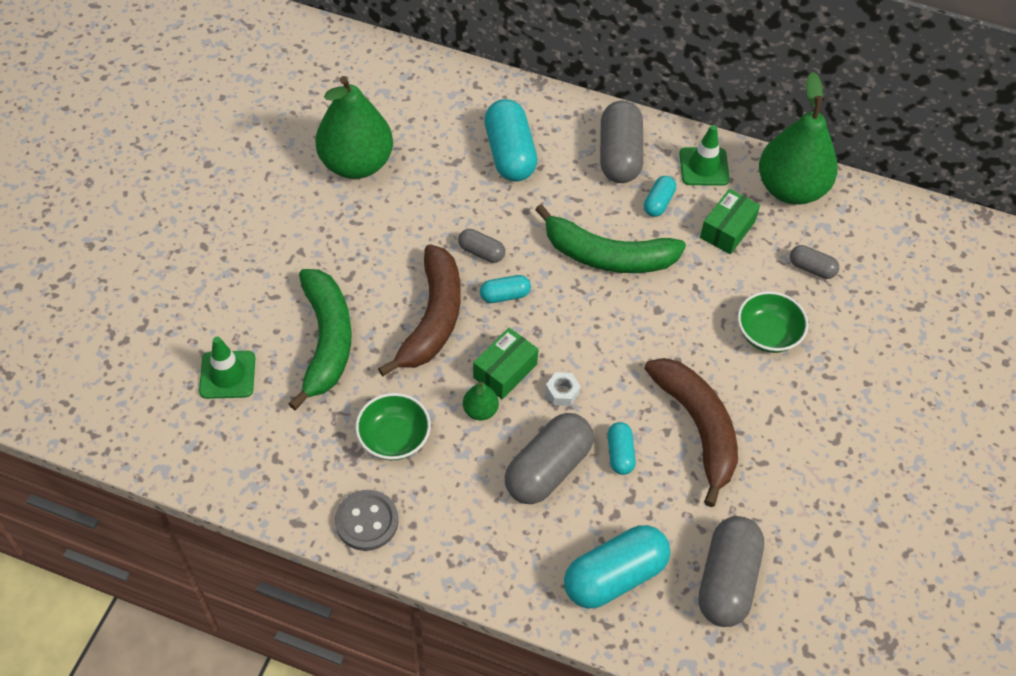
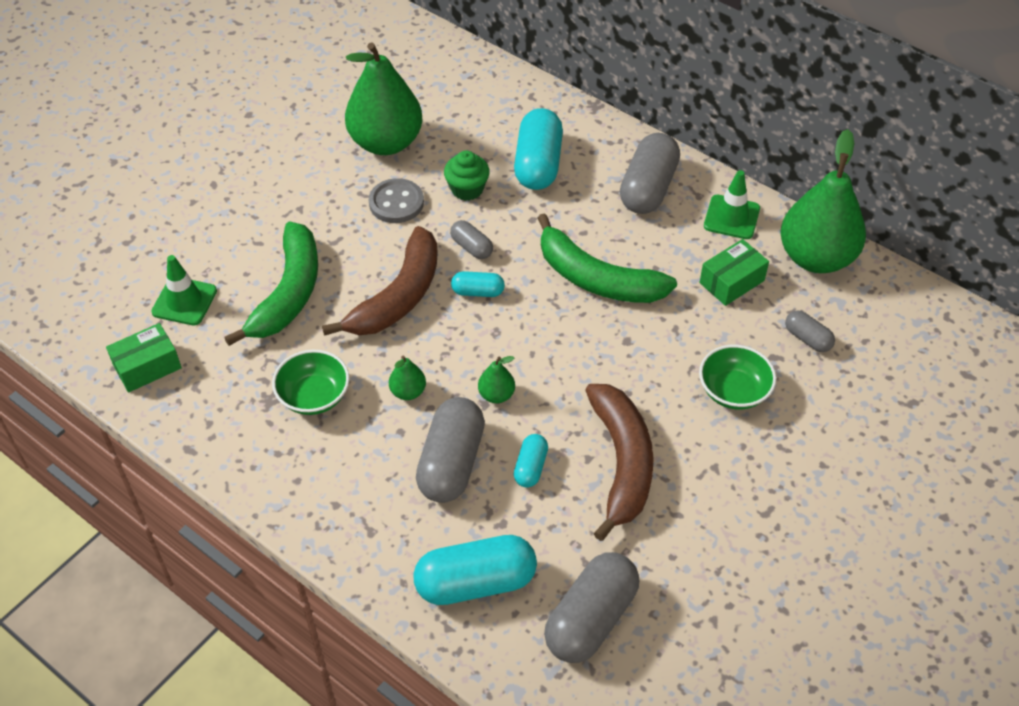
camera: 20 degrees right, 5 degrees down
(367, 521) = (255, 465): grey button -> grey button (396, 203)
(453, 194) = (467, 189): none -> green cupcake
(505, 371) = (448, 361): green box -> green box (147, 367)
(548, 469) = (451, 463): grey capsule -> grey capsule turned 45 degrees counterclockwise
(562, 392) = (496, 395): white nut -> green pear
(658, 203) = (670, 241): turquoise capsule -> none

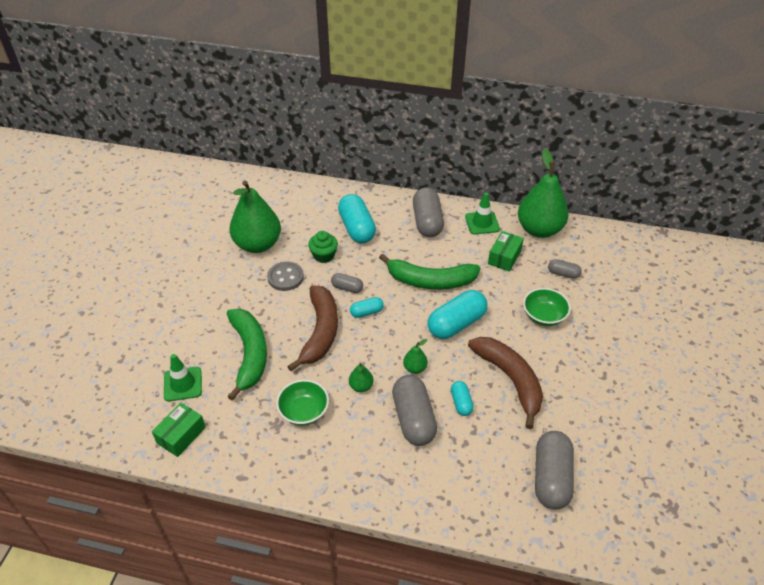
camera: 25 degrees left, 5 degrees down
(476, 582) = (472, 485): turquoise capsule -> turquoise capsule (456, 324)

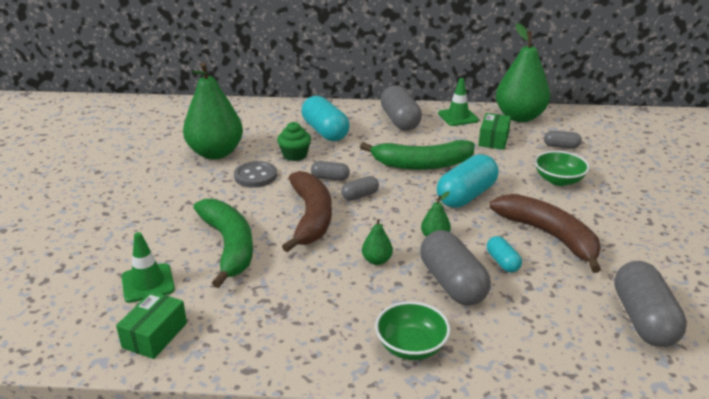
camera: 10 degrees left, 15 degrees down
(304, 411) = (313, 292): green bowl -> green bowl (411, 346)
(366, 312) = (360, 196): turquoise capsule -> grey capsule

